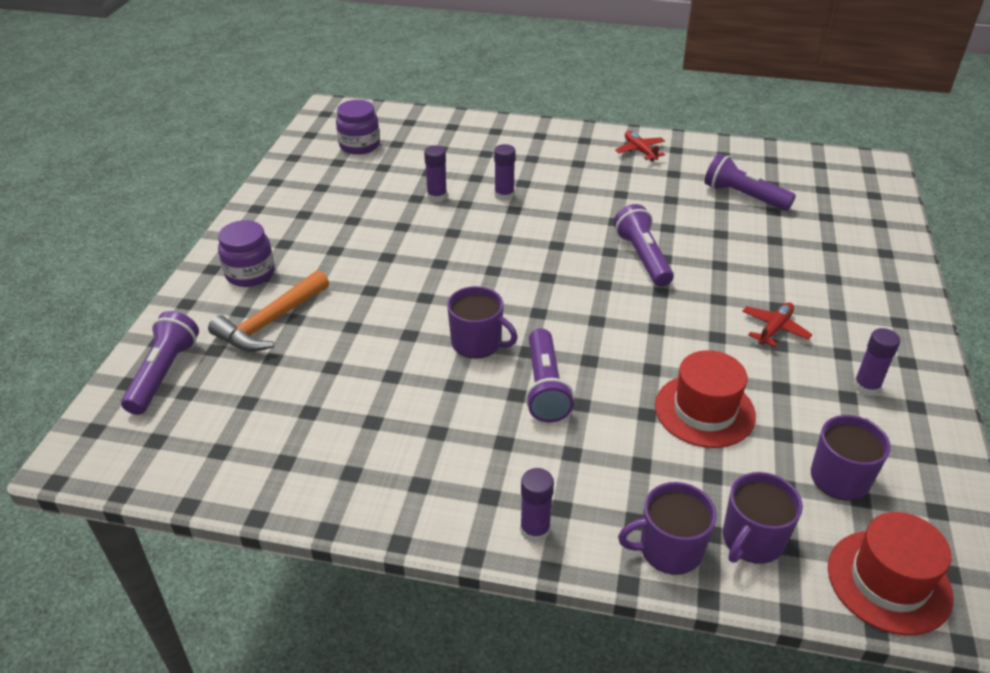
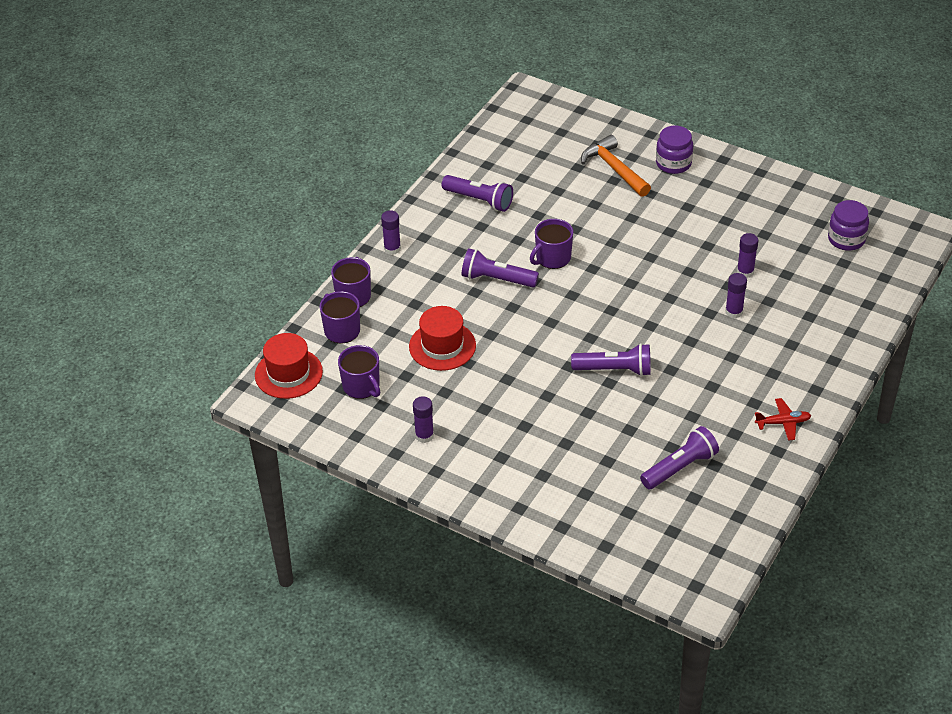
camera: 110 degrees right, 5 degrees up
(164, 374) = (582, 123): purple flashlight -> purple flashlight (479, 200)
(774, 329) = (501, 413): red plane -> none

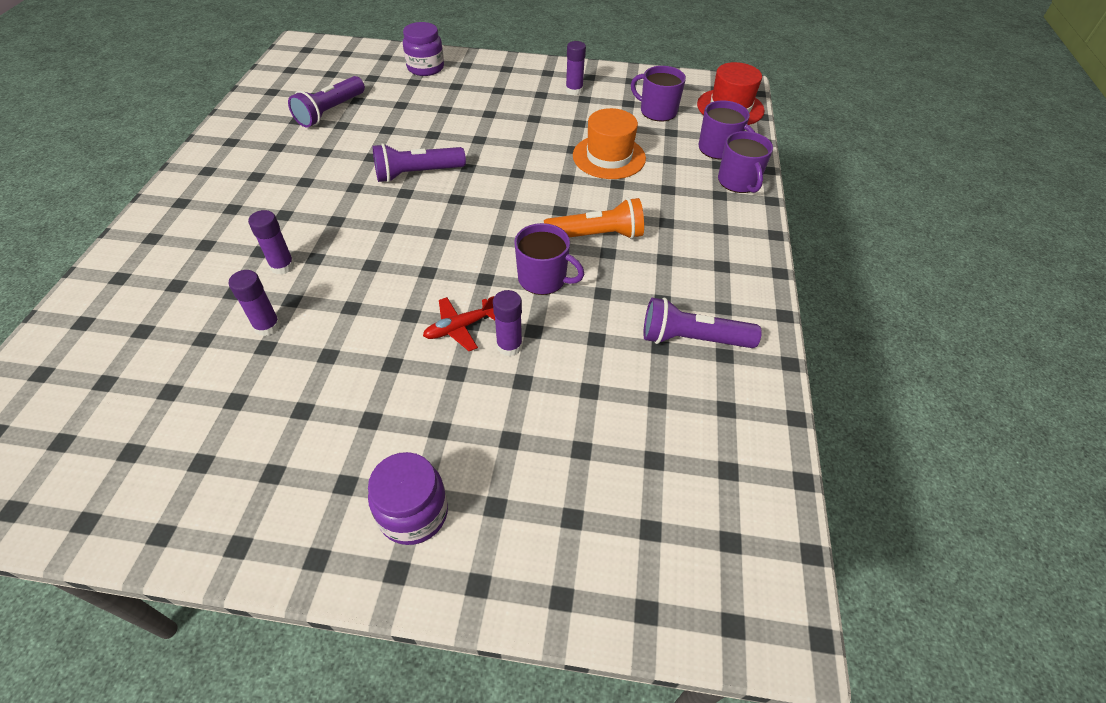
camera: 155 degrees right, 5 degrees up
(392, 249) = (745, 241): purple glue stick -> purple glue stick (509, 346)
(442, 346) = (609, 157): red hat -> orange hat
(497, 279) = (597, 235): purple flashlight -> orange flashlight
(552, 258) = (543, 279): purple mug -> purple mug turned 90 degrees clockwise
(614, 169) = (517, 465): orange hammer -> none
(783, 423) = (223, 164): red plane -> red plane (459, 328)
(846, 239) = (88, 429): purple jar -> purple jar (425, 68)

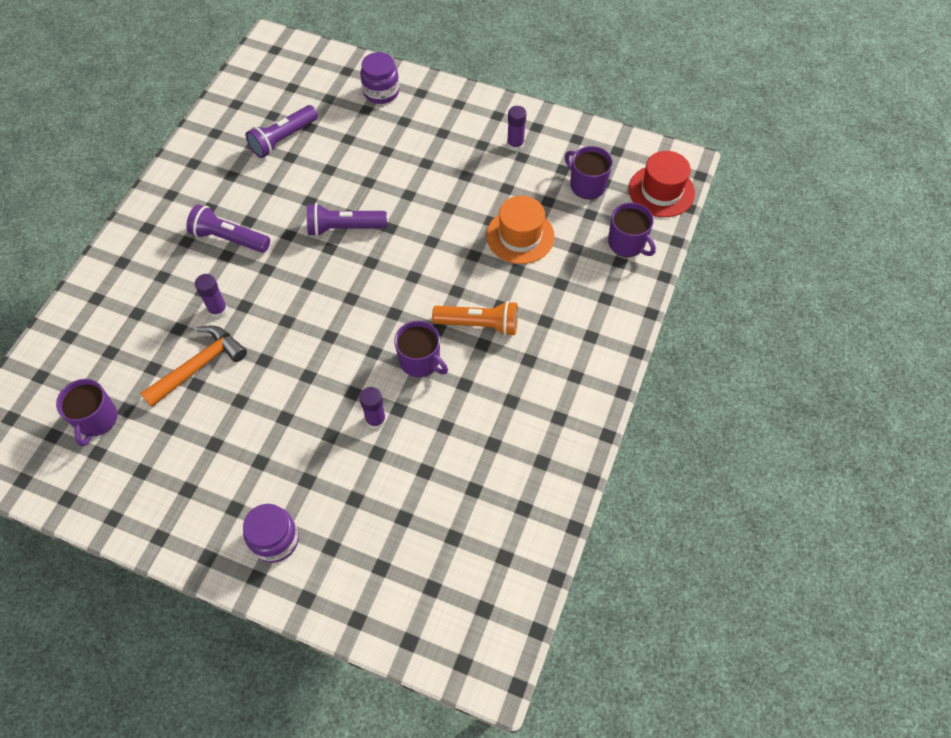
camera: 15 degrees right, 10 degrees up
(267, 326) = (199, 366): purple glue stick -> orange hammer
(459, 328) = (342, 395): red plane -> none
(692, 339) = (521, 442): purple flashlight -> purple flashlight (229, 238)
(738, 182) = (629, 286): purple mug -> purple mug (96, 419)

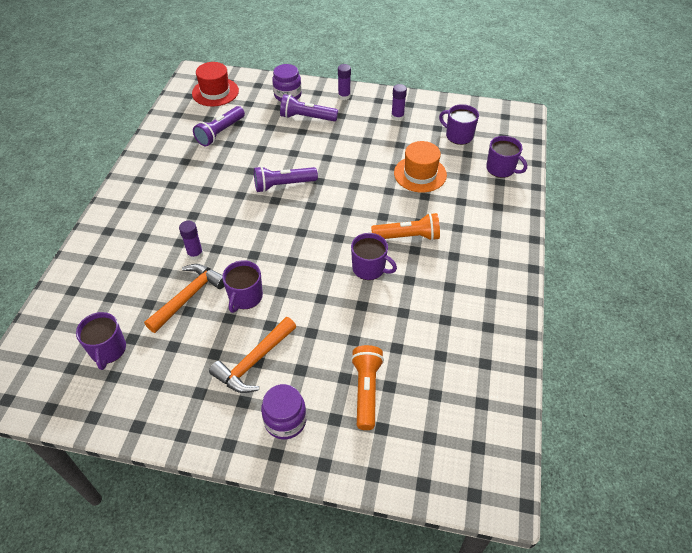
camera: 10 degrees left, 10 degrees down
(229, 238) = (193, 203): purple flashlight -> purple flashlight (307, 117)
(256, 461) = (254, 362): none -> orange hammer
(264, 377) = (245, 297): none -> purple mug
(375, 420) = (345, 315): purple glue stick -> purple glue stick (344, 96)
(375, 519) = (366, 390): none -> orange flashlight
(661, 191) = (513, 133): red hat -> red hat (215, 92)

